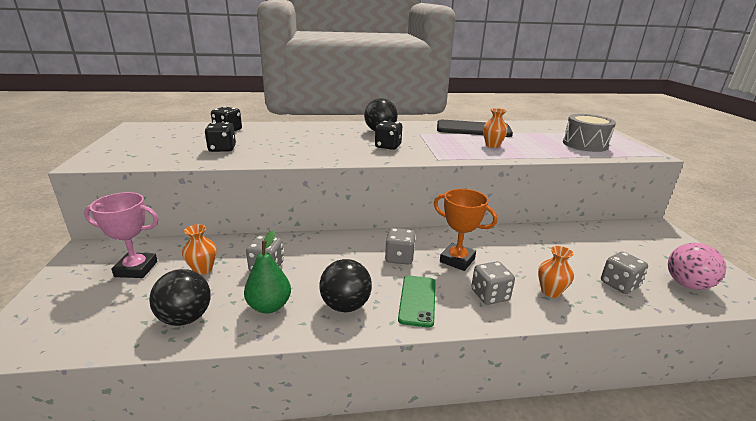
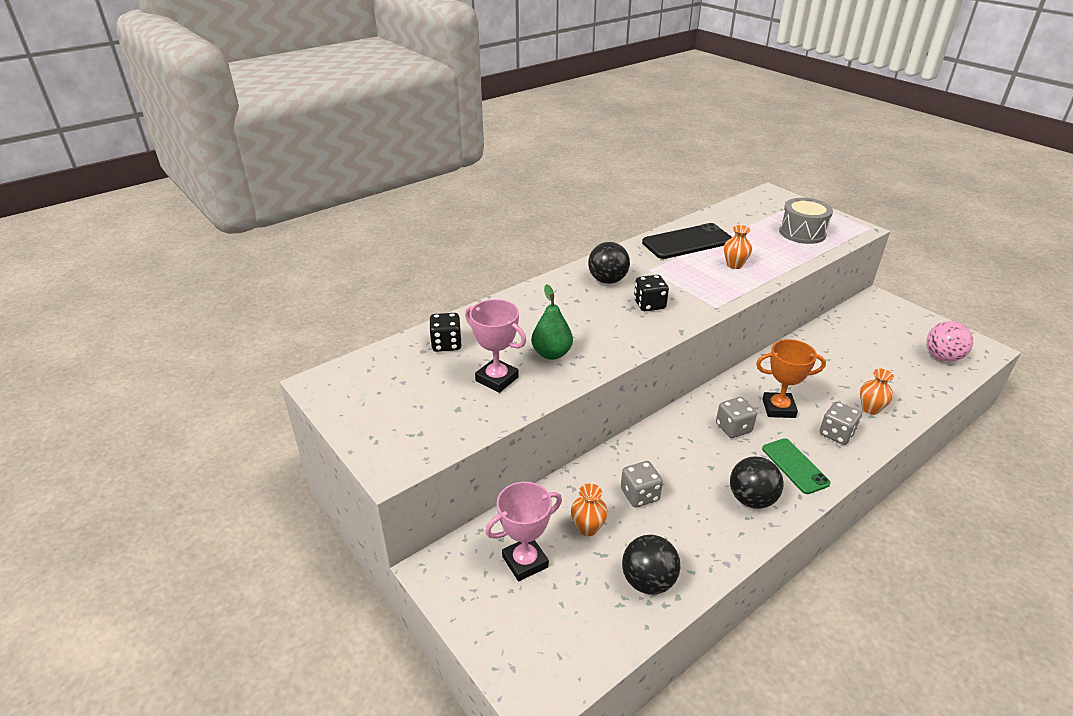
camera: 30 degrees left, 10 degrees up
(222, 149) = (497, 379): black dice -> pink trophy
(269, 306) = (697, 532): green pear -> green pear (551, 354)
(619, 284) = (904, 378): grey dice -> none

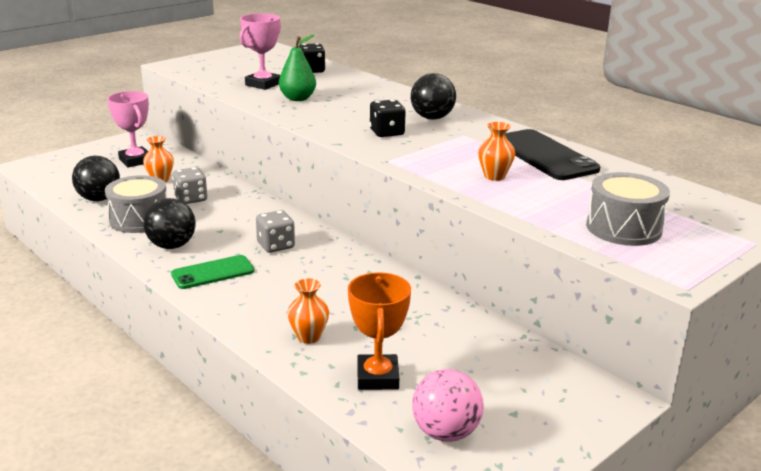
camera: 85 degrees right, 10 degrees down
(697, 533) = (139, 219): none -> grey drum
(778, 408) = (309, 274): orange trophy -> orange trophy (377, 377)
(836, 434) = (261, 305): grey dice -> none

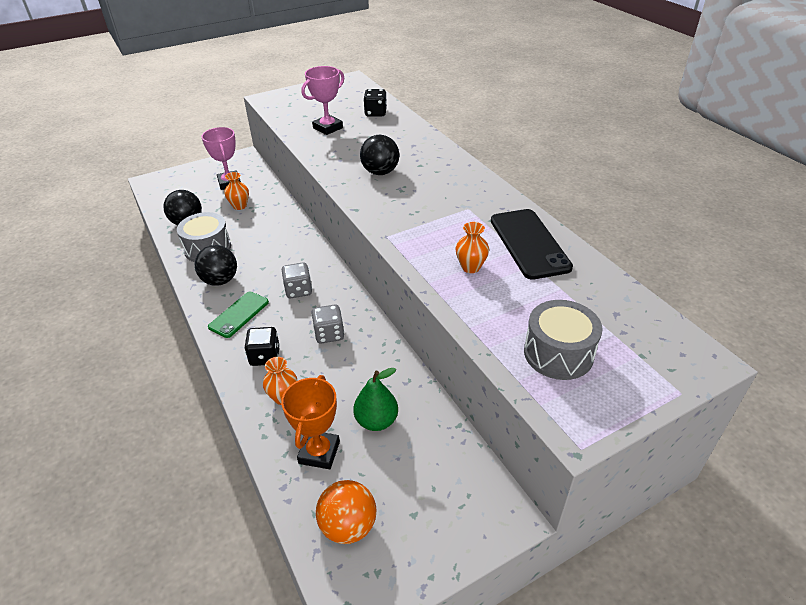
camera: 15 degrees right, 15 degrees up
(191, 199) = (254, 230): grey dice -> grey dice (329, 334)
(213, 273) = (239, 314): green phone -> green phone turned 45 degrees counterclockwise
(297, 99) = (348, 148): green pear -> green pear (376, 421)
(387, 133) = (402, 199): black dice -> black dice (265, 356)
(432, 118) = (451, 183): black ball -> black ball (380, 172)
(445, 432) = (348, 526): pink ball -> orange ball

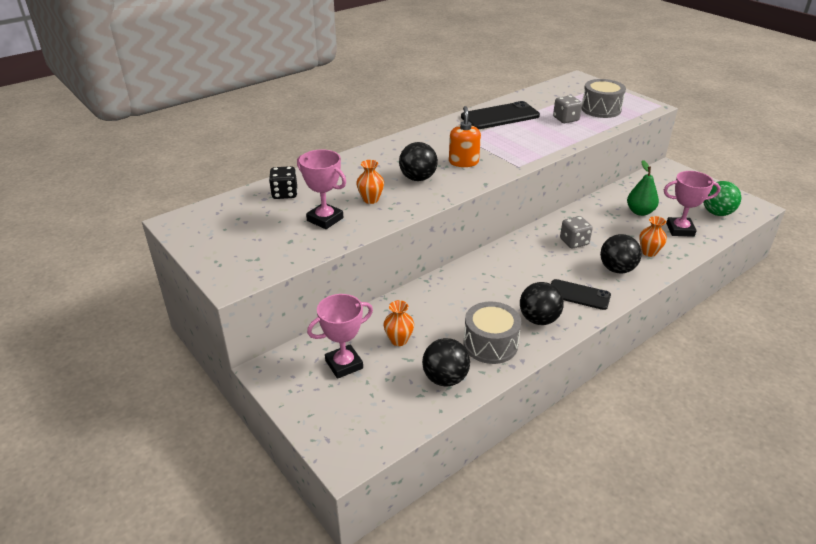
camera: 100 degrees left, 5 degrees down
(239, 314) = (578, 295): green phone -> black phone
(265, 356) = (617, 269): black dice -> black ball
(298, 290) = (530, 266): grey dice -> grey dice (565, 119)
(319, 452) = (680, 230): orange trophy -> pink trophy
(348, 526) = (717, 213): orange ball -> green ball
(407, 201) = (463, 162): none -> orange soap dispenser
(470, 267) = (538, 134): orange vase -> orange vase (370, 199)

